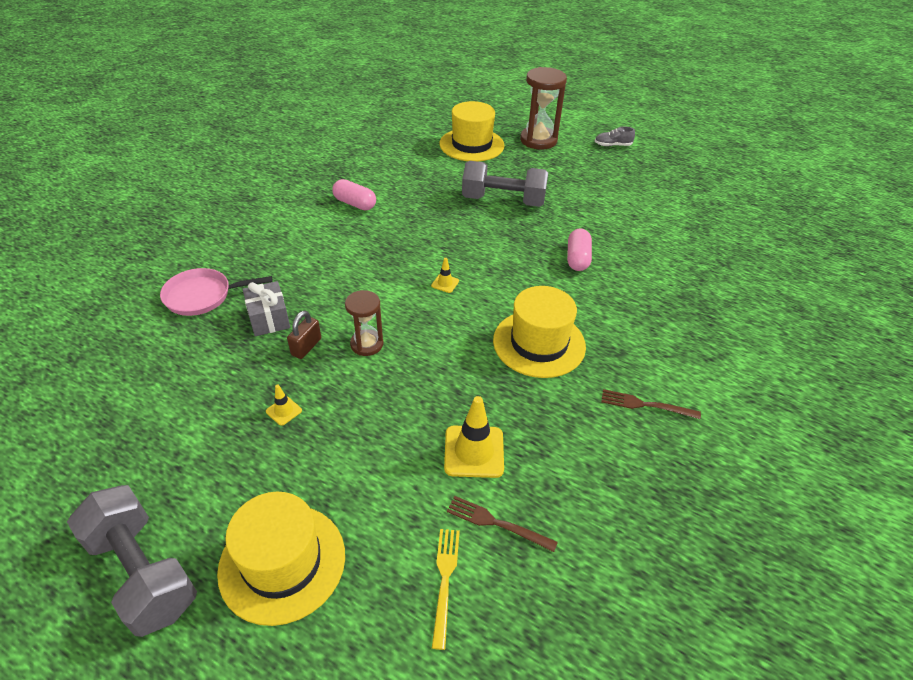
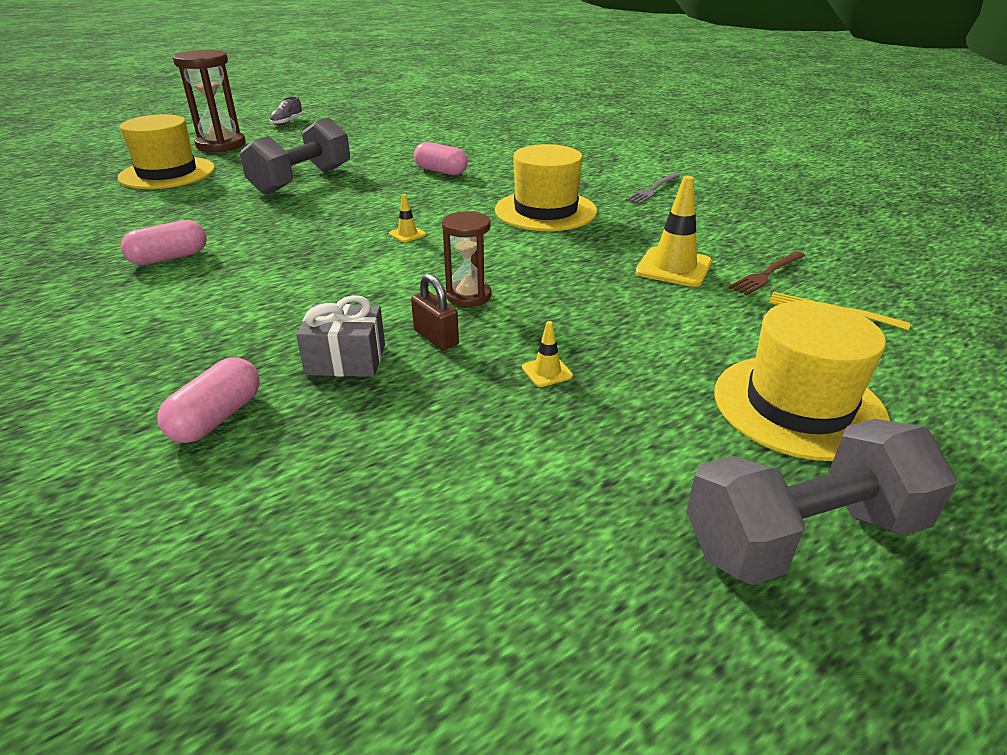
camera: 65 degrees left, 10 degrees down
(202, 296) = (217, 418): pink pan -> pink capsule
(645, 405) = (652, 190): brown fork -> grey fork

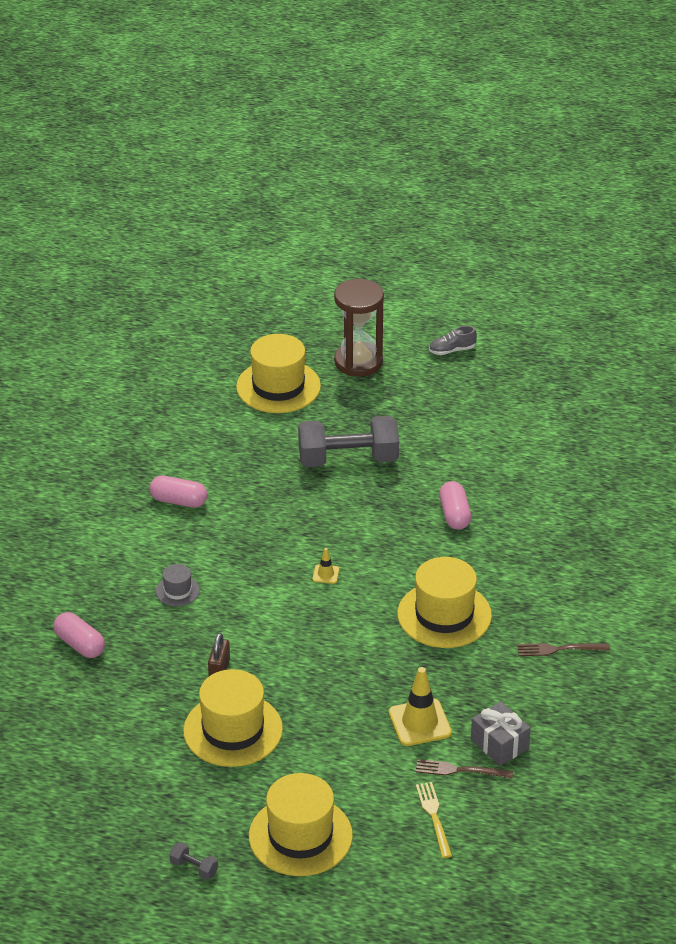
camera: 50 degrees right, 5 degrees up
(217, 418) = (80, 645): pink capsule -> pink capsule turned 60 degrees clockwise
(276, 310) = (177, 591): none -> grey hat
(346, 359) = (164, 651): grey gift -> grey gift (499, 744)
(468, 296) = (277, 654): brown hourglass -> none
(547, 372) = (233, 730): yellow traffic cone -> yellow hat
(652, 190) = (559, 649): grey fork -> brown fork
(802, 536) = (194, 868): grey dumbbell -> grey dumbbell, size x0.40

